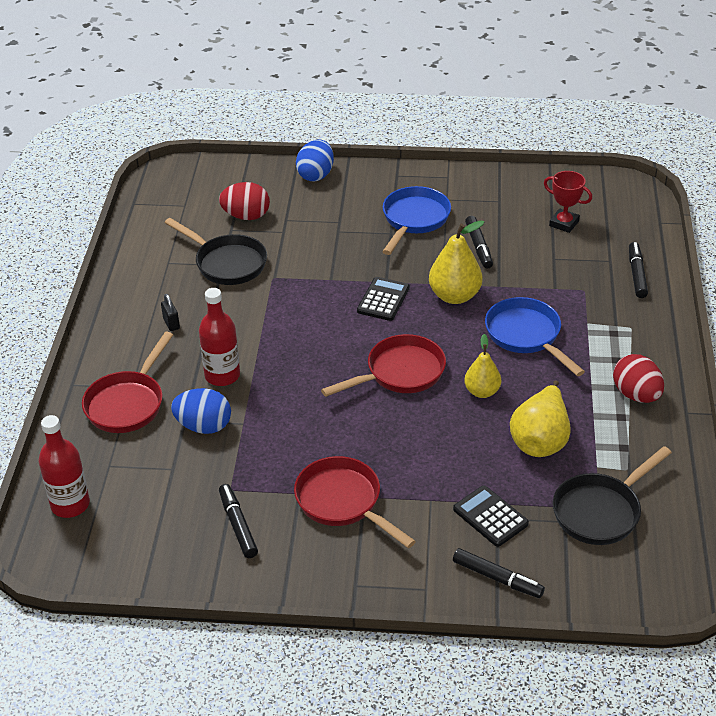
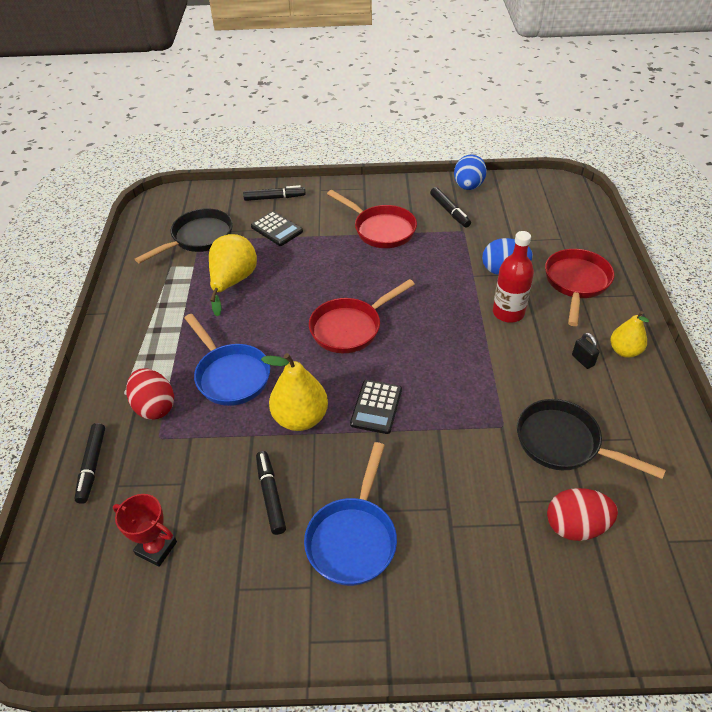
camera: 175 degrees right, 5 degrees up
(70, 504) = (572, 213): red bottle -> none
(316, 175) = (510, 628): blue egg -> blue egg (468, 186)
(482, 391) = (277, 317): yellow pear -> yellow pear (624, 351)
(497, 578) = (274, 198): black marker -> black marker turned 150 degrees clockwise
(636, 395) = (143, 324): red egg -> red egg (154, 407)

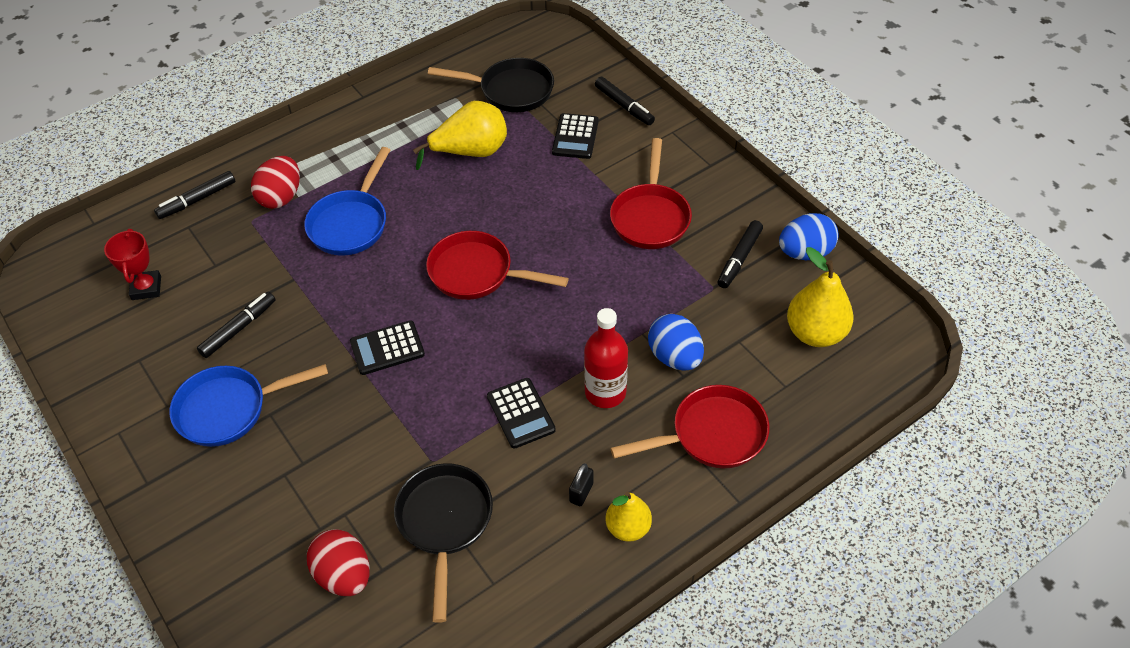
camera: 55 degrees right, 5 degrees up
(300, 418) = (335, 300): yellow pear -> yellow pear (815, 333)
(495, 360) = (521, 413): none -> black calculator

